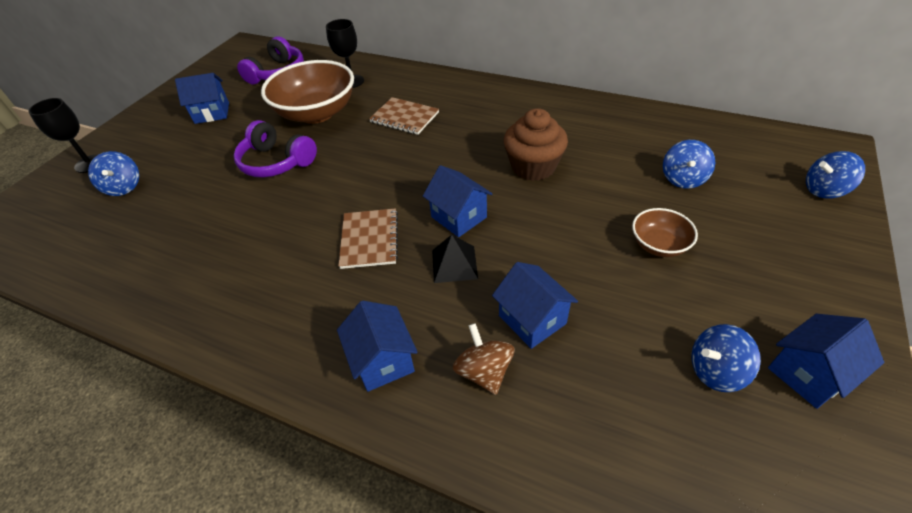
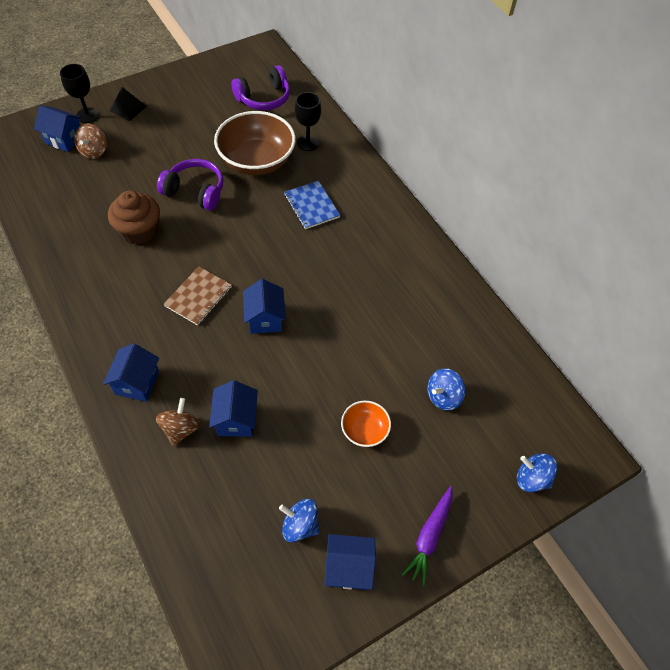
camera: 30 degrees right, 10 degrees up
(124, 187) = (94, 151): blue spinning top -> brown spinning top
(212, 113) = (190, 114): blue house -> blue house (64, 139)
(276, 162) = (195, 191): purple headphones -> purple headphones turned 135 degrees clockwise
(404, 117) = (311, 206): brown notebook -> blue notebook
(454, 264) = (230, 350): black pyramid -> black pyramid (128, 108)
(533, 167) = (353, 313): brown cupcake -> brown cupcake (139, 230)
(658, 245) = (364, 430): brown bowl -> orange bowl
(826, 289) = (429, 536): none -> purple carrot

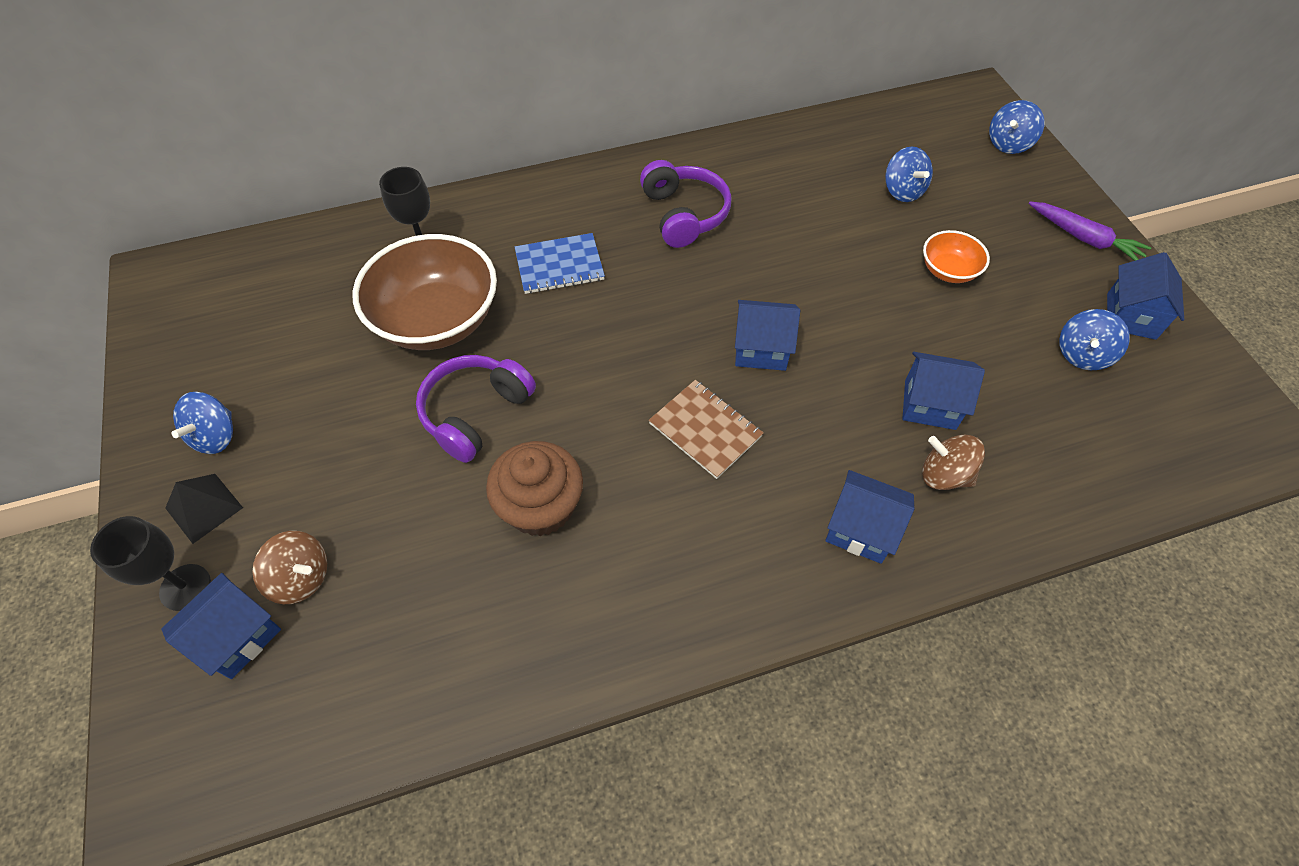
camera: 75 degrees left, 0 degrees up
(168, 100) = (215, 436): none -> blue spinning top
(264, 98) = (290, 291): purple headphones -> purple headphones (684, 214)

